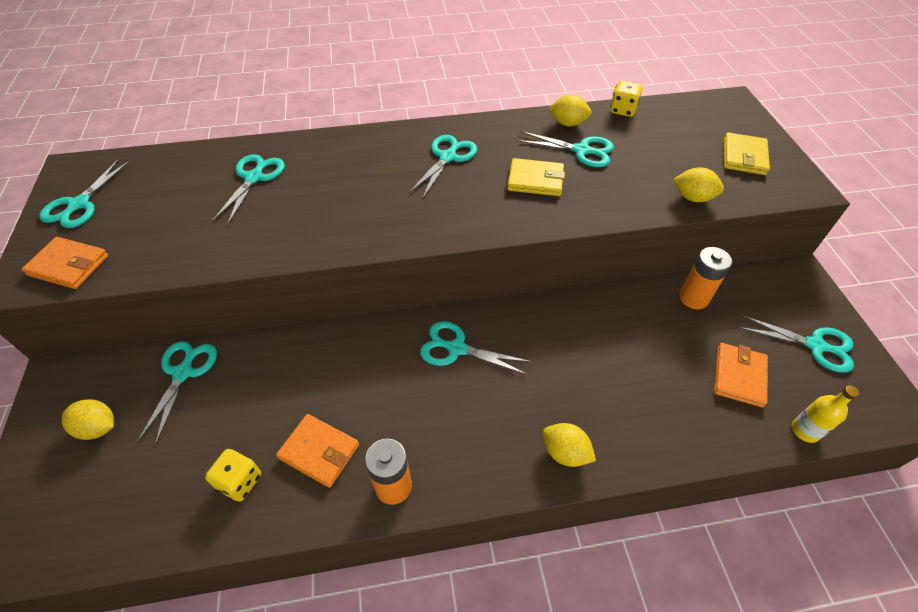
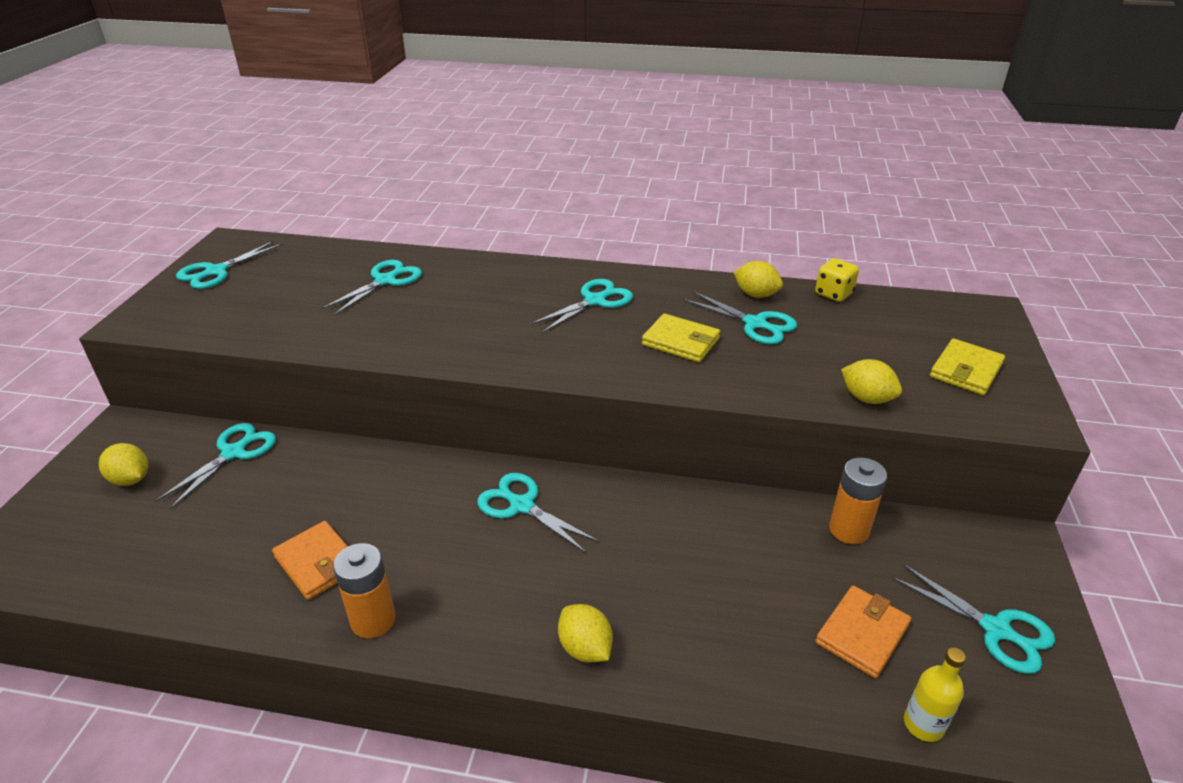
camera: 20 degrees right, 15 degrees down
(68, 265) = (176, 318): orange wallet -> none
(240, 481) = (226, 566): yellow dice -> none

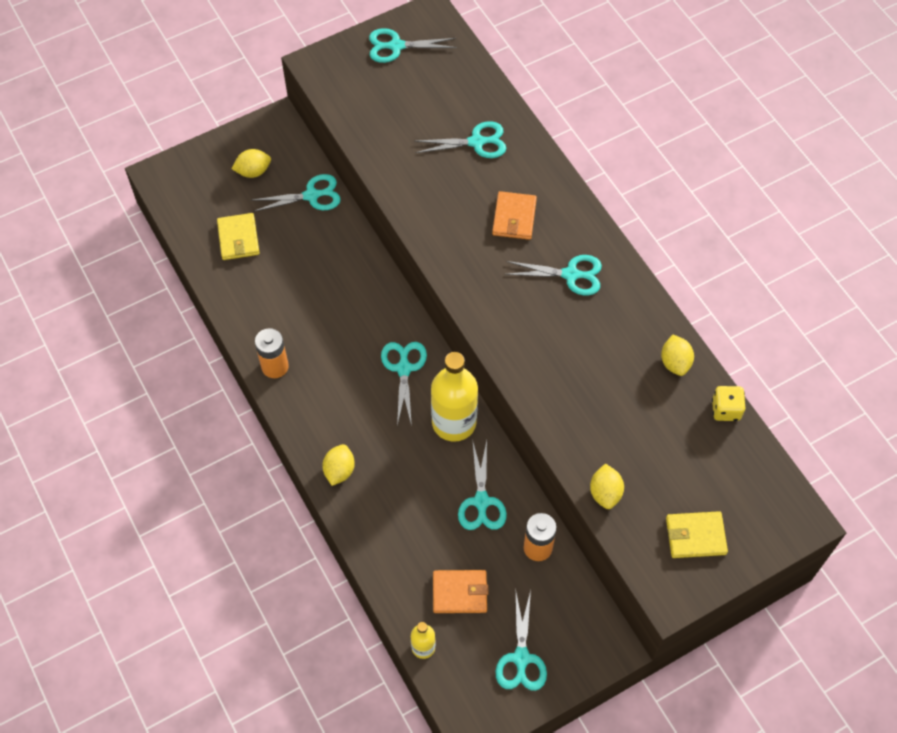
camera: 50 degrees right, 25 degrees up
(131, 479) = (253, 171): yellow lemon -> yellow lemon turned 75 degrees clockwise
(318, 563) = (283, 310): orange wallet -> orange wallet (514, 217)
(630, 505) = (454, 422): none -> yellow bottle
(680, 342) = (570, 355): yellow wallet -> yellow wallet (238, 238)
(755, 324) = (634, 384): turquoise scissors -> turquoise scissors (481, 501)

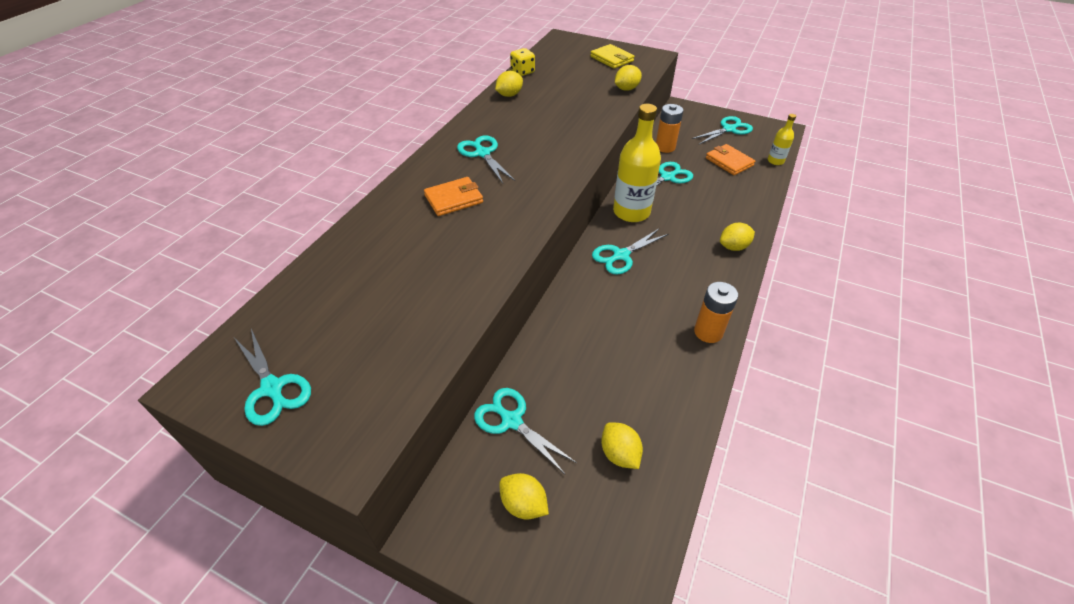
camera: 125 degrees left, 15 degrees down
(238, 238) = (619, 454): yellow wallet -> yellow lemon
(476, 142) = (384, 255): turquoise scissors -> none

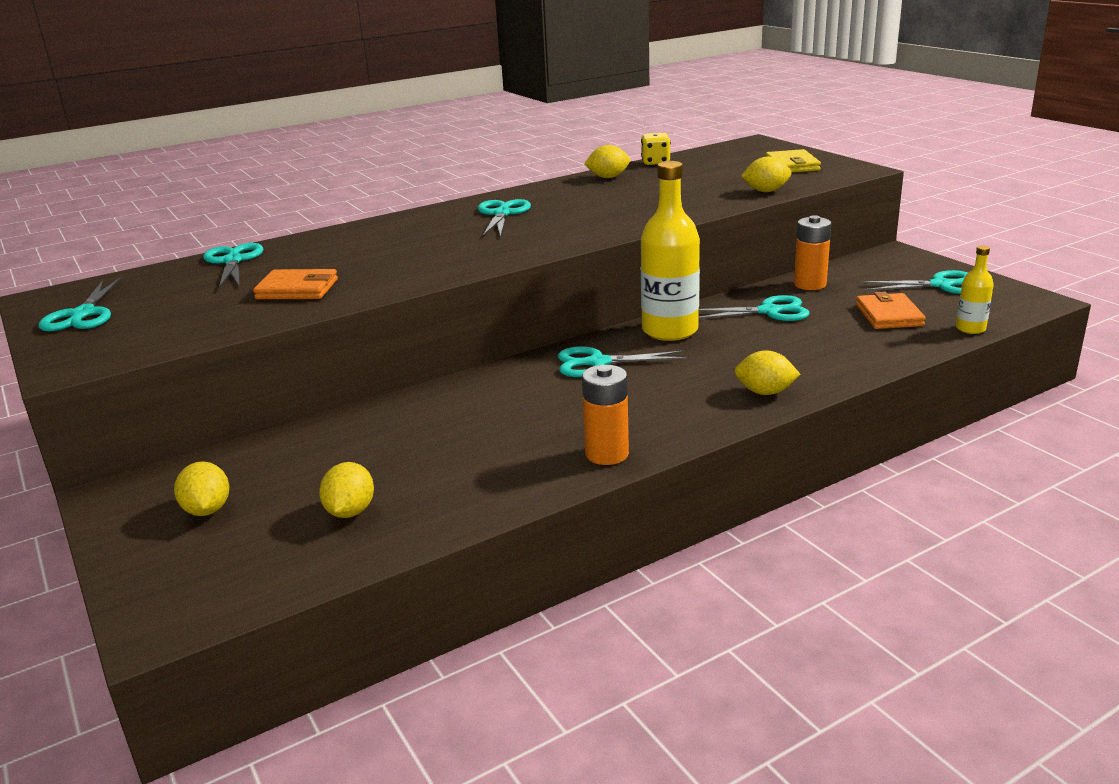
camera: 35 degrees right, 20 degrees down
(454, 199) = (417, 239): orange wallet -> orange wallet (297, 289)
(512, 421) = (285, 450): turquoise scissors -> turquoise scissors (233, 261)

